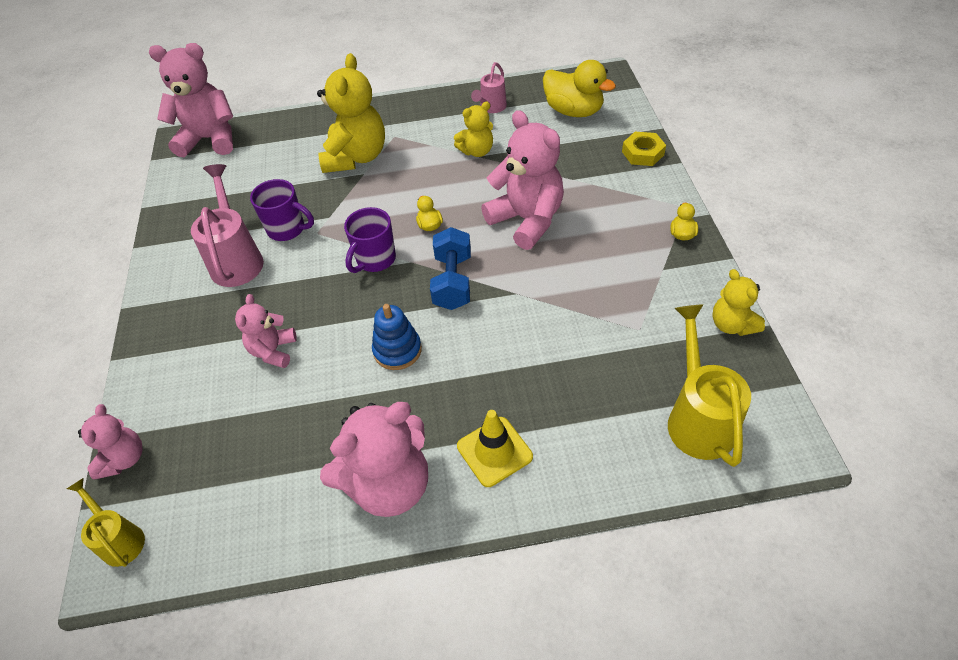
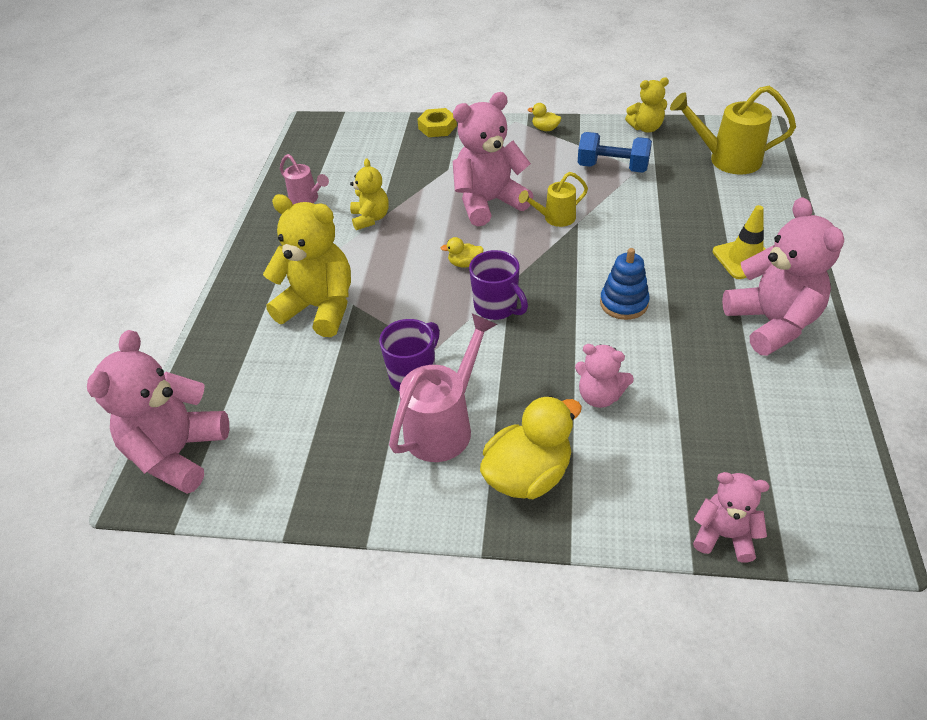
camera: 75 degrees left, 5 degrees down
(120, 539) = (826, 533): yellow watering can -> yellow watering can (555, 218)
(236, 259) = (444, 426): pink watering can -> pink watering can turned 120 degrees clockwise
(453, 282) = (549, 258): blue dumbbell -> blue dumbbell (612, 167)
(573, 111) = (352, 152): yellow duck -> yellow duck (528, 475)

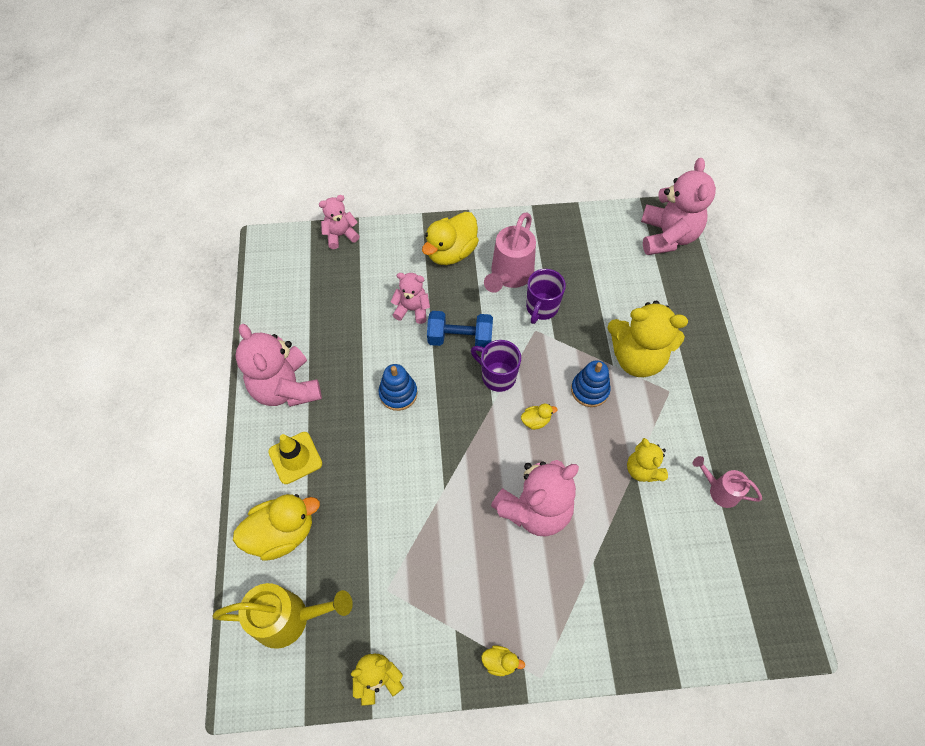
camera: 165 degrees right, 15 degrees up
(392, 283) = (589, 390): none -> blue stacking toy
(437, 127) = (633, 650): yellow nut -> none
(555, 218) = (465, 492): yellow watering can -> none
(612, 167) = (415, 586): blue dumbbell -> blue dumbbell (460, 338)
(724, 535) = (340, 235): pink teddy bear -> pink teddy bear turned 150 degrees clockwise
(746, 207) = (282, 533): none -> yellow duck

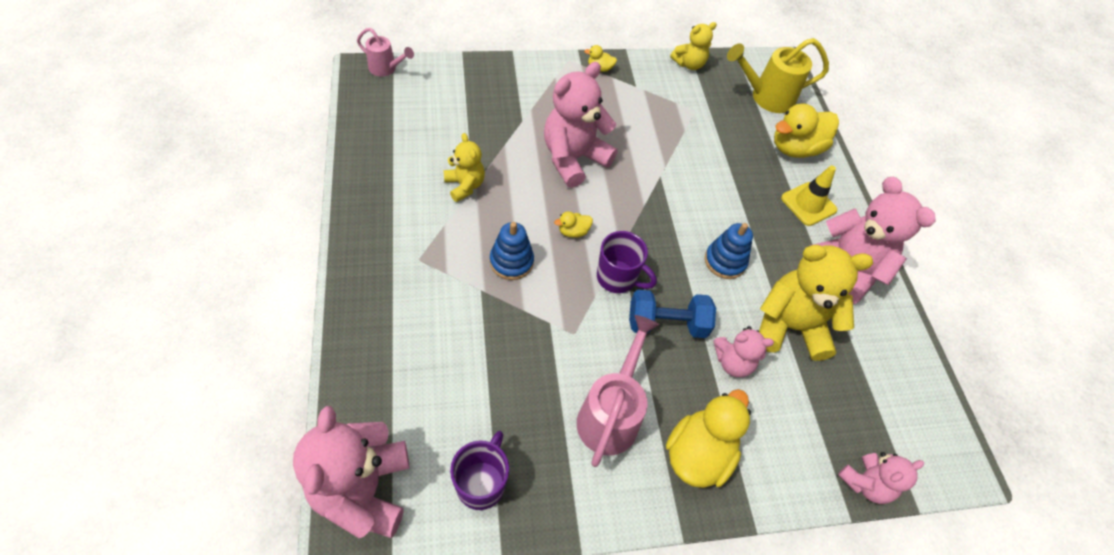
camera: 170 degrees right, 5 degrees down
(541, 308) = (566, 364): purple mug -> purple mug (481, 483)
(637, 357) = (449, 298): yellow teddy bear -> yellow teddy bear (789, 326)
(720, 490) = (390, 167): pink watering can -> pink watering can (386, 69)

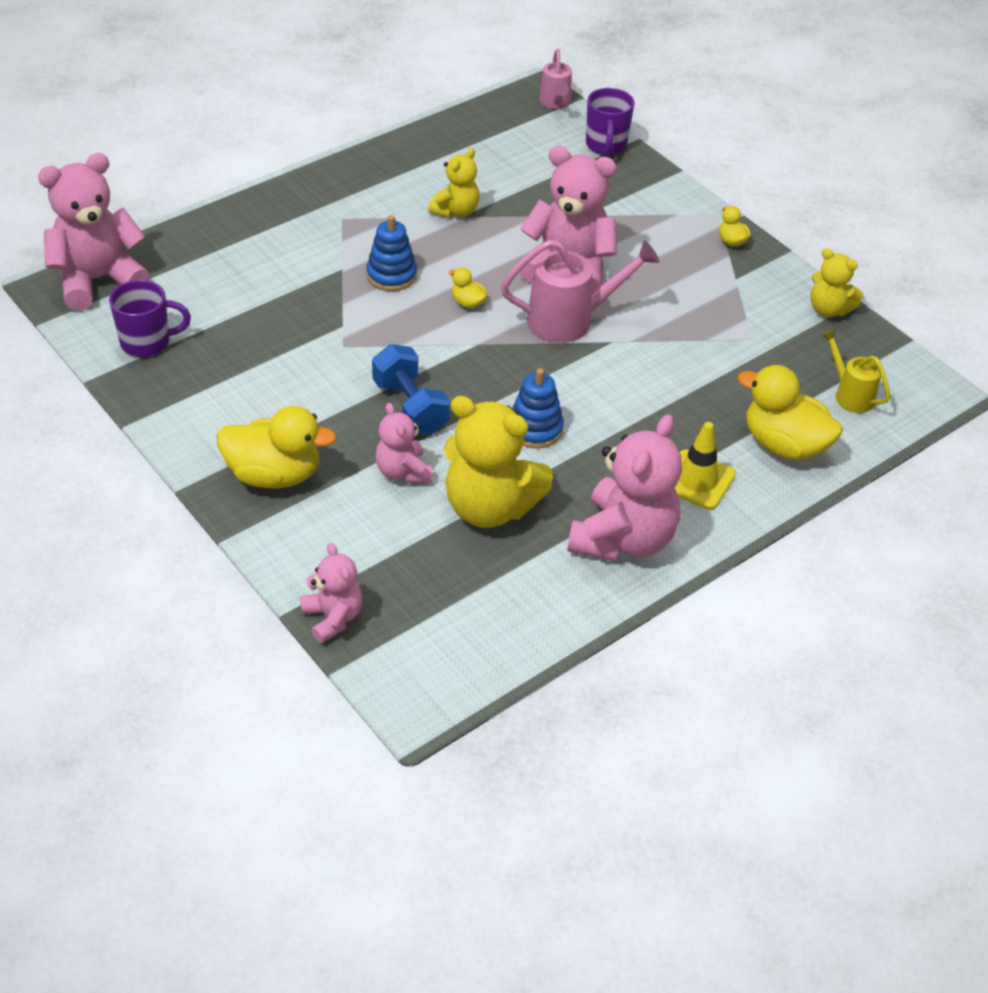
camera: 65 degrees right, 10 degrees down
(610, 415) = (272, 400): pink watering can -> pink watering can (569, 320)
(617, 278) = (436, 353): purple mug -> purple mug (606, 146)
(766, 97) = (850, 395): yellow watering can -> yellow watering can, size x0.59
(789, 326) = (490, 507): yellow teddy bear -> yellow teddy bear turned 135 degrees clockwise
(865, 483) = (333, 617): pink teddy bear -> pink teddy bear turned 150 degrees counterclockwise

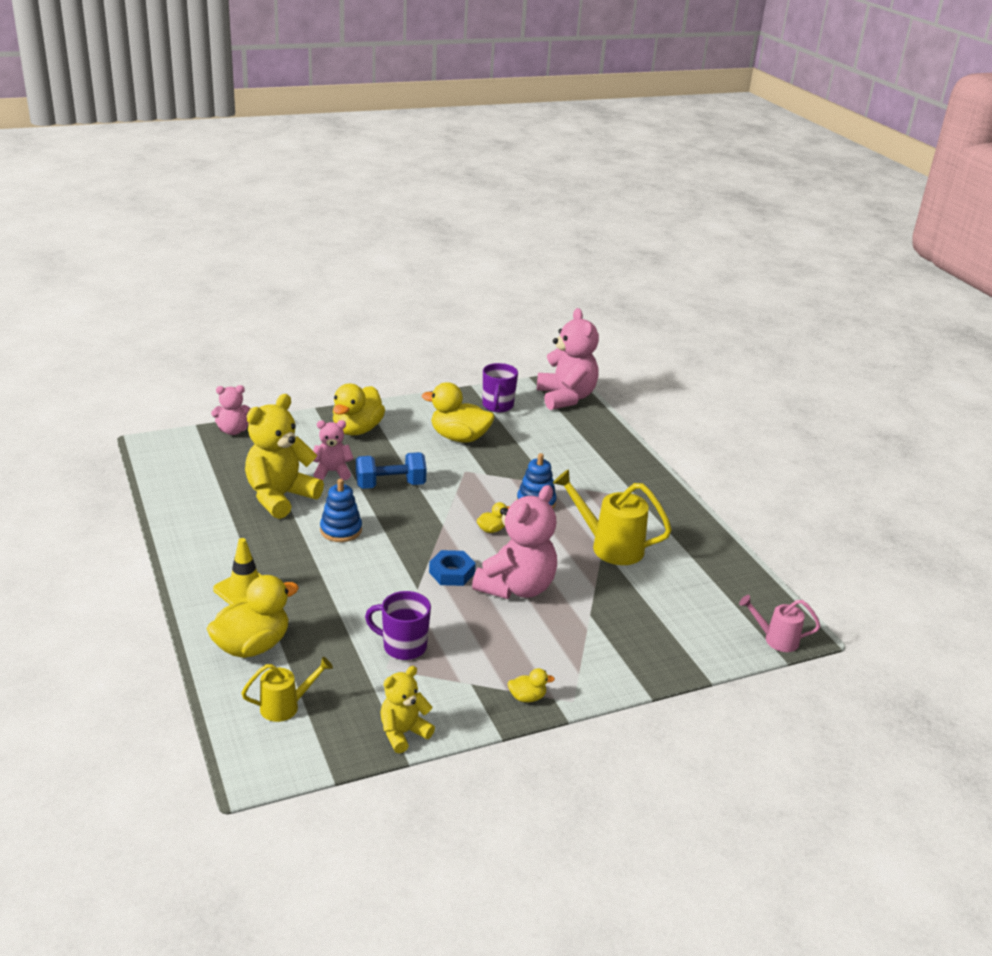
camera: 105 degrees right, 15 degrees down
(256, 365) = (459, 438): none -> yellow duck
(456, 211) = (610, 547): yellow teddy bear -> yellow watering can
(569, 320) = (452, 573): pink watering can -> blue nut
(606, 146) = (698, 655): purple mug -> purple mug (403, 647)
(623, 539) = (215, 542): pink teddy bear -> none

